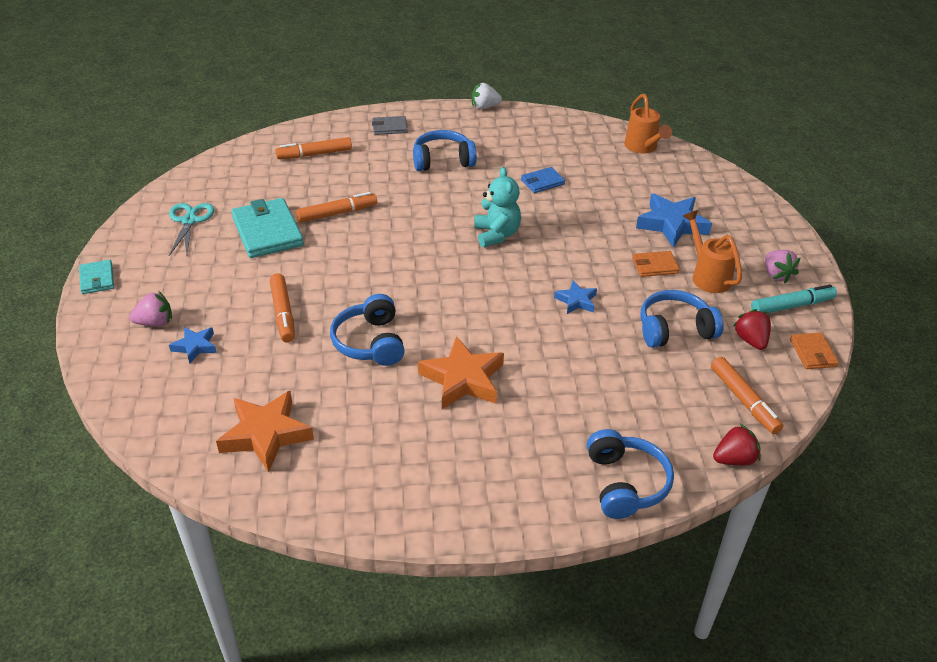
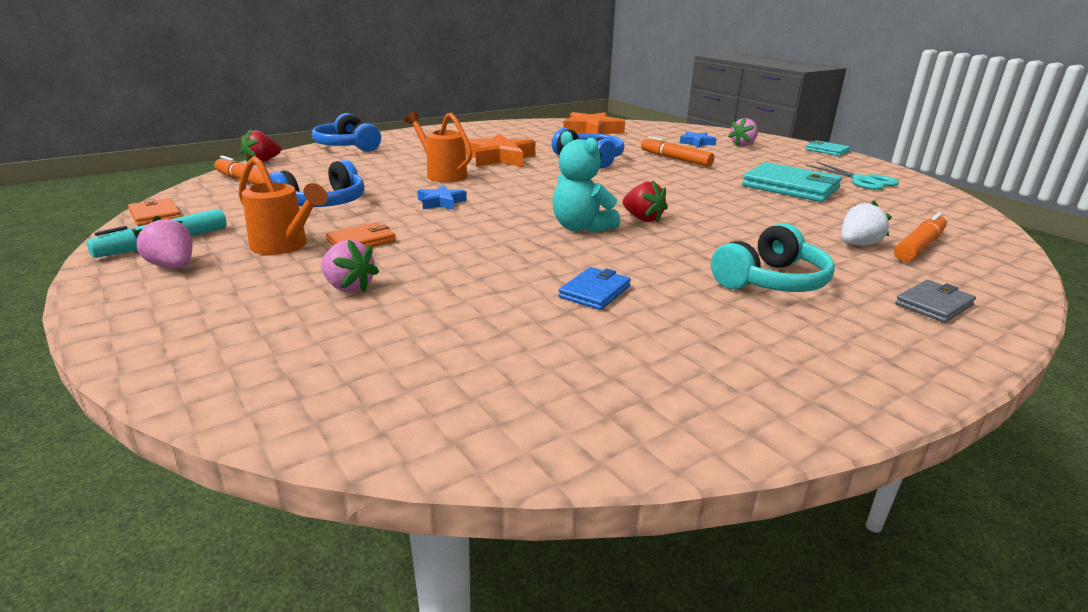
camera: 150 degrees right, 15 degrees down
(337, 213) = (766, 208): orange marker -> none
(443, 161) = (770, 281): blue headphones -> turquoise headphones
(484, 107) = (897, 402): white strawberry -> white strawberry (857, 244)
(643, 147) = (463, 416): orange watering can -> orange watering can (442, 174)
(672, 224) = (348, 287): blue star -> pink strawberry
(751, 340) = (232, 211): red strawberry -> red strawberry (642, 219)

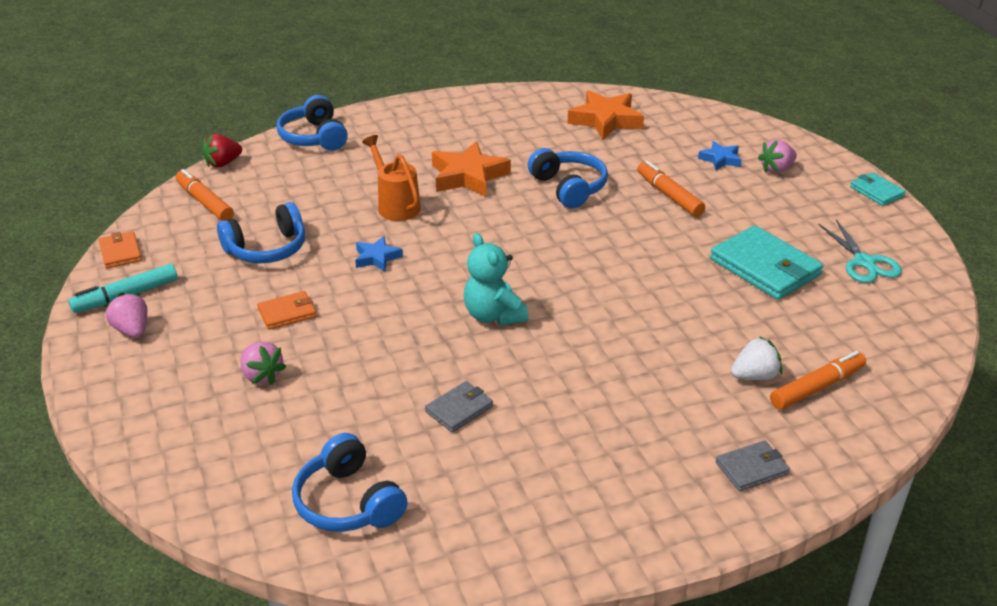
camera: 15 degrees right, 10 degrees up
(284, 246) = (221, 312): orange watering can -> none
(513, 387) = (348, 502): none -> blue headphones
(595, 292) = (459, 409): blue wallet -> grey wallet
(642, 219) = (562, 308): red strawberry -> none
(770, 281) = (624, 417): turquoise headphones -> none

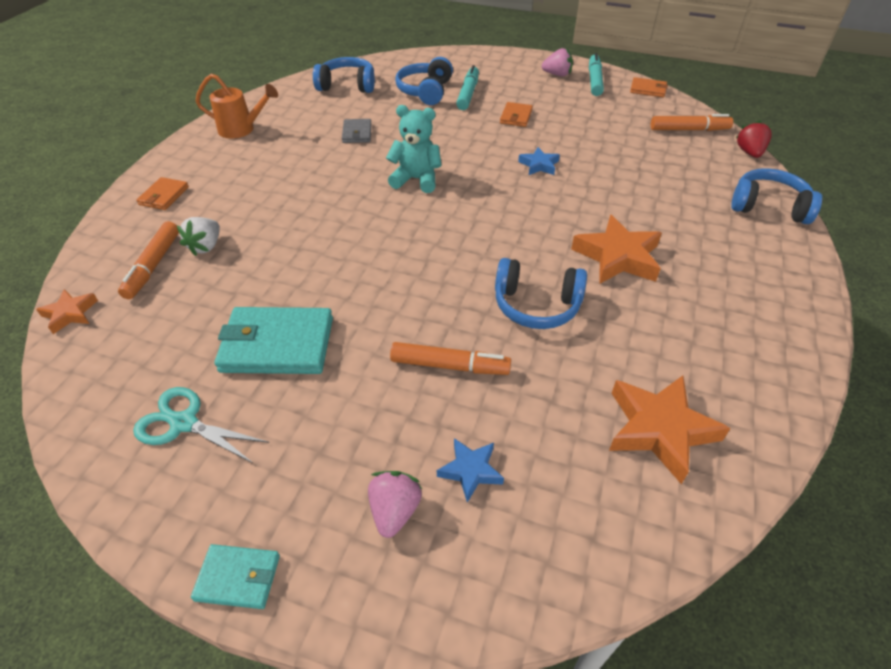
camera: 130 degrees right, 10 degrees up
(262, 375) = (468, 94): pink strawberry -> turquoise marker
(267, 249) = (598, 132): blue headphones -> blue headphones (426, 91)
(396, 205) = (604, 200): orange watering can -> orange watering can (241, 129)
(751, 468) = (164, 196): grey wallet -> orange wallet
(916, 387) = (70, 314): none -> orange star

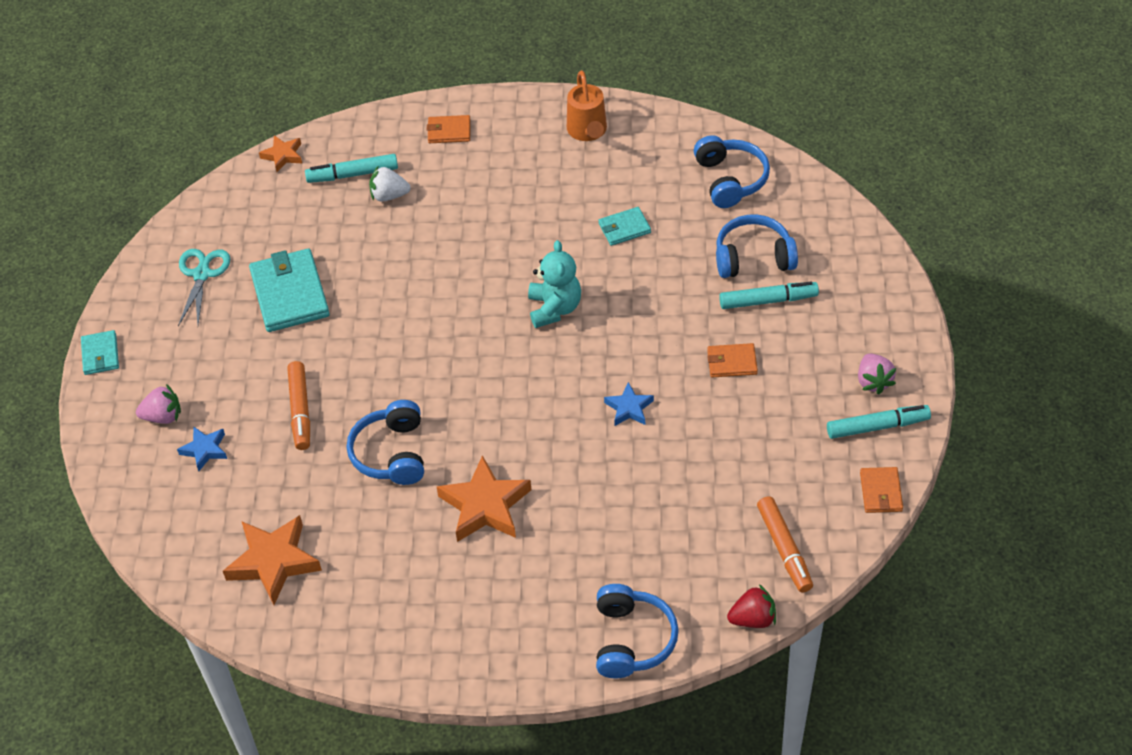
camera: 75 degrees right, 5 degrees up
(153, 266) = (353, 174): orange marker -> turquoise marker
(357, 133) = (624, 228): grey wallet -> turquoise wallet

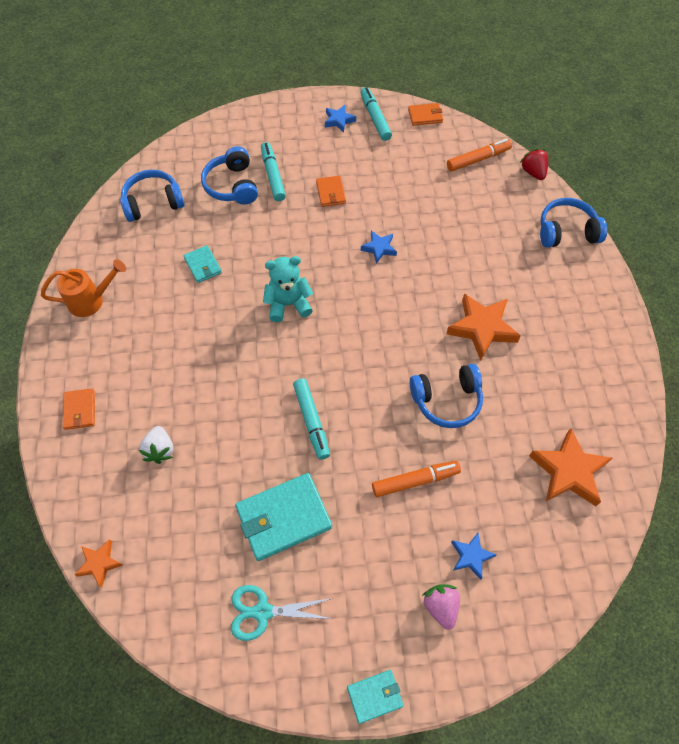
camera: 100 degrees left, 10 degrees up
(353, 174) = (130, 488): turquoise marker -> turquoise marker (311, 421)
(873, 381) = (339, 120): pink strawberry -> blue star

